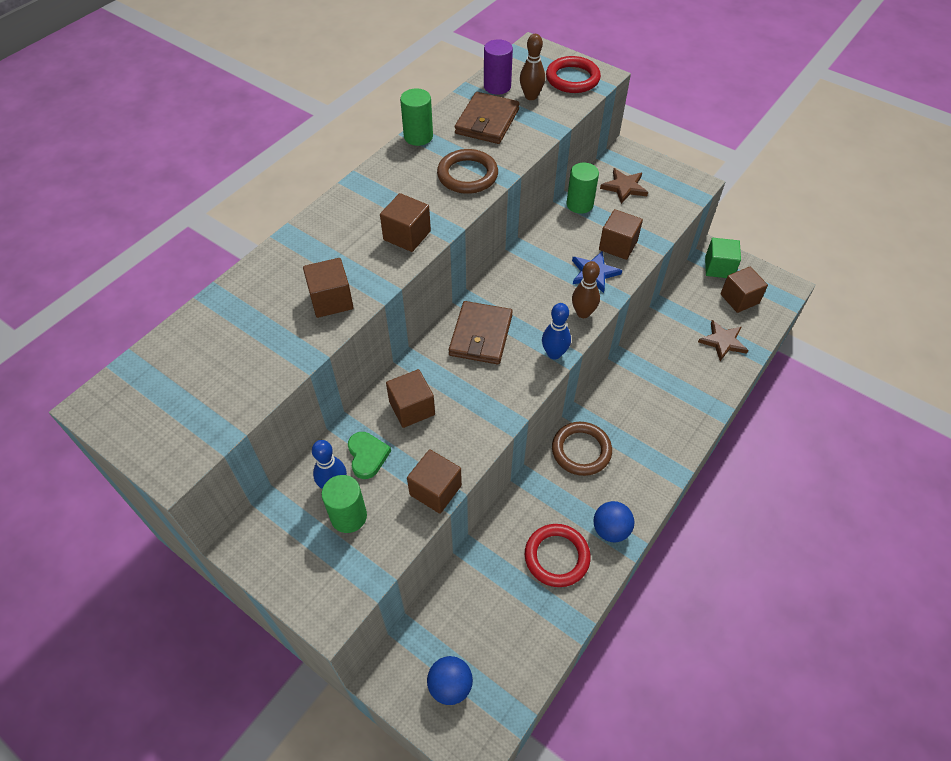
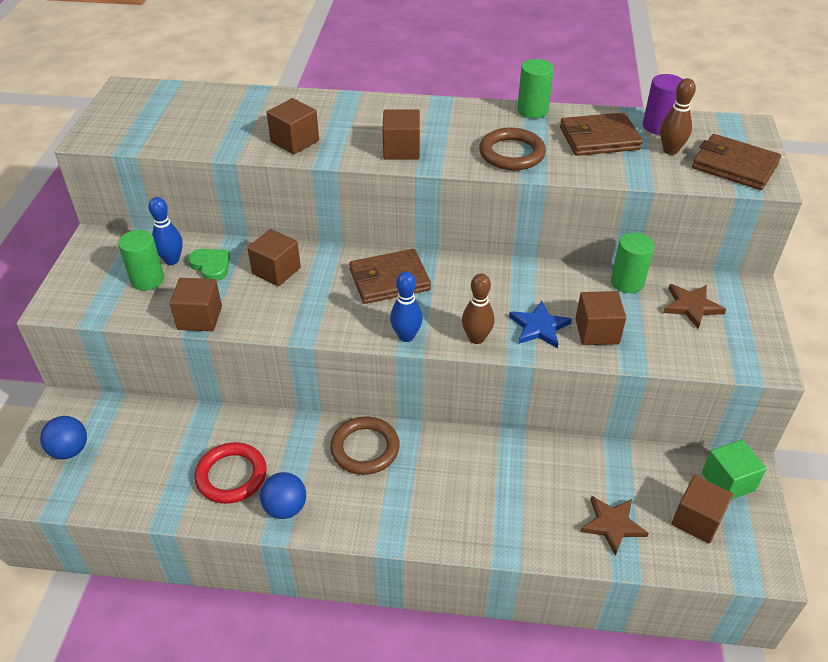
camera: 60 degrees right, 10 degrees down
(367, 456) = (211, 266): green heart -> green heart turned 90 degrees counterclockwise
(572, 78) = (734, 166): red ring -> brown wallet

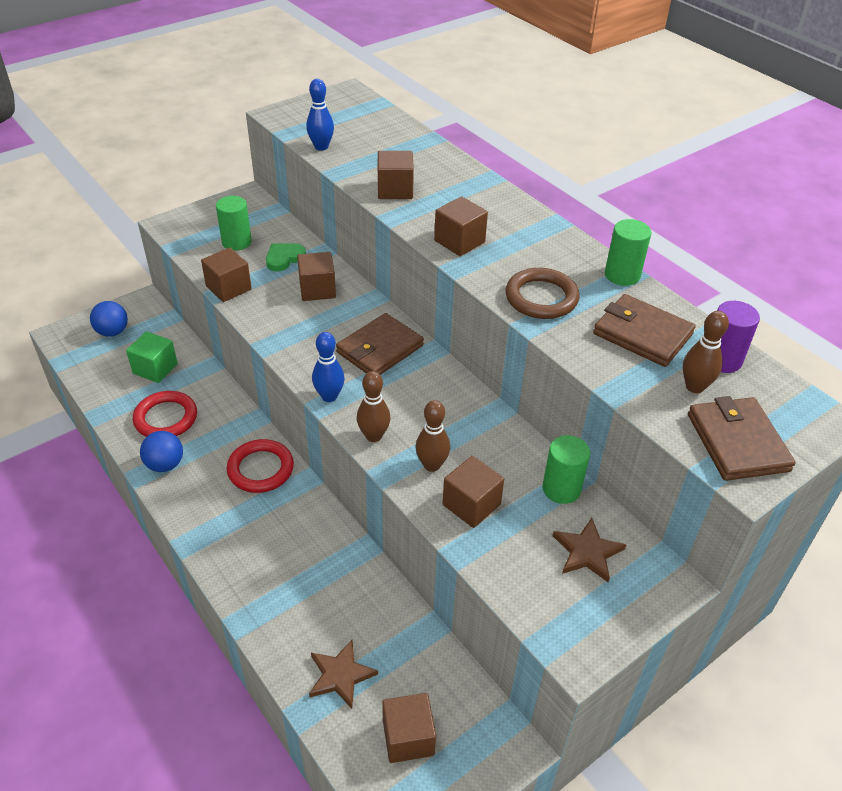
camera: 45 degrees right, 0 degrees up
(172, 260) = (268, 239): blue bowling pin -> blue bowling pin (321, 147)
(211, 266) = (284, 258): green heart -> green heart turned 135 degrees counterclockwise
(365, 448) = (260, 469): brown ring -> red ring
(389, 280) = (380, 349): brown wallet -> brown wallet turned 75 degrees counterclockwise
(539, 327) = (432, 465): blue star -> brown bowling pin
(728, 481) = (479, 737): green cube -> green cube (155, 368)

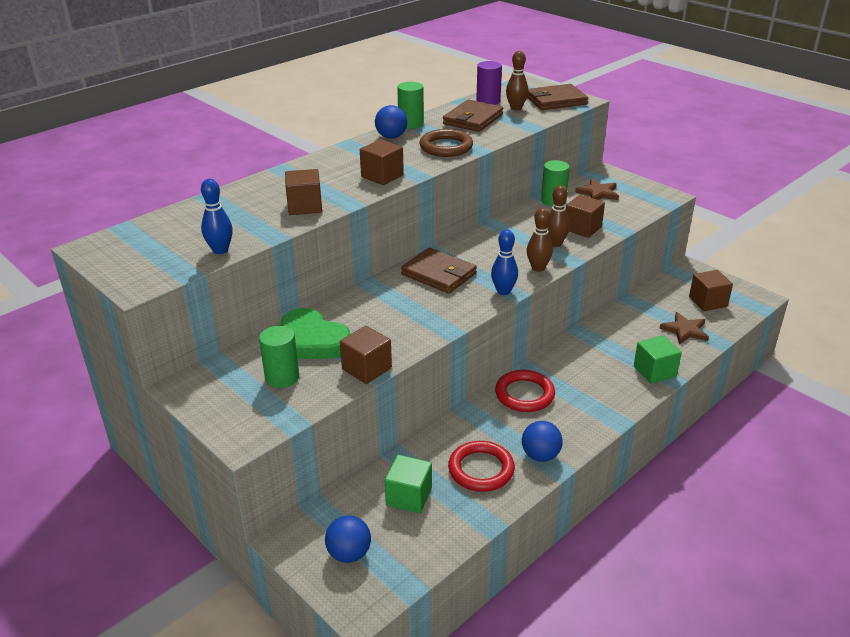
camera: 95 degrees left, 10 degrees down
(262, 607) = (654, 371): none -> green cube
(284, 258) = (311, 340): green heart -> green heart, size x1.74
(317, 289) = (361, 314): brown cube -> none
(576, 256) = (391, 137): none -> blue ball

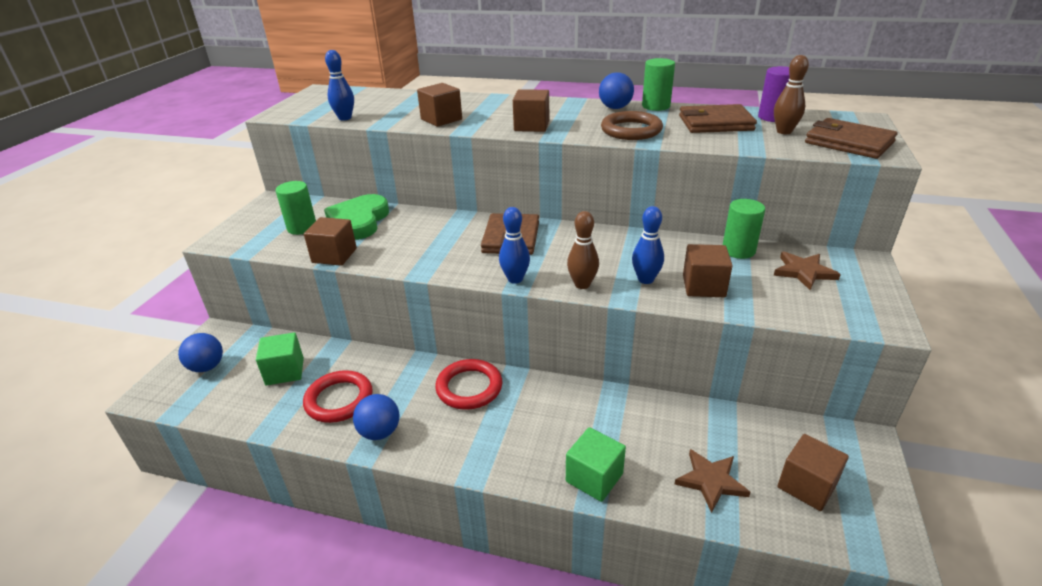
camera: 60 degrees right, 0 degrees up
(555, 244) = (645, 279): brown bowling pin -> blue bowling pin

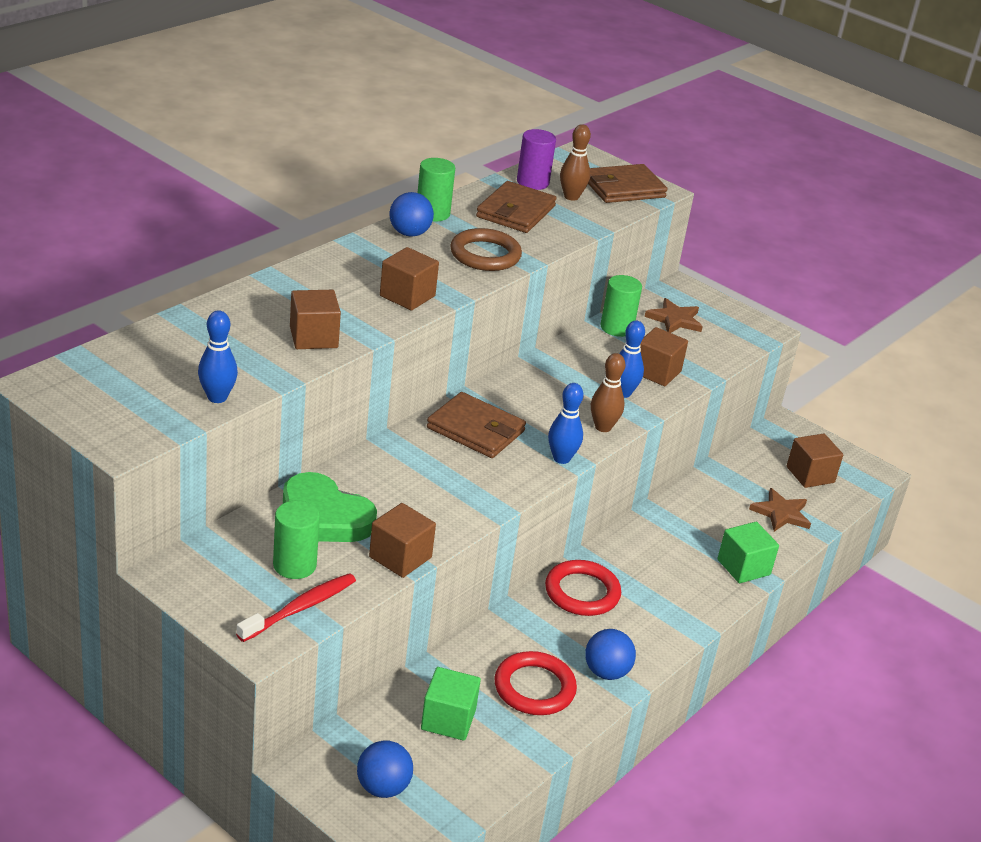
camera: 70 degrees left, 0 degrees up
(260, 241) = (300, 608): none -> red toothbrush

